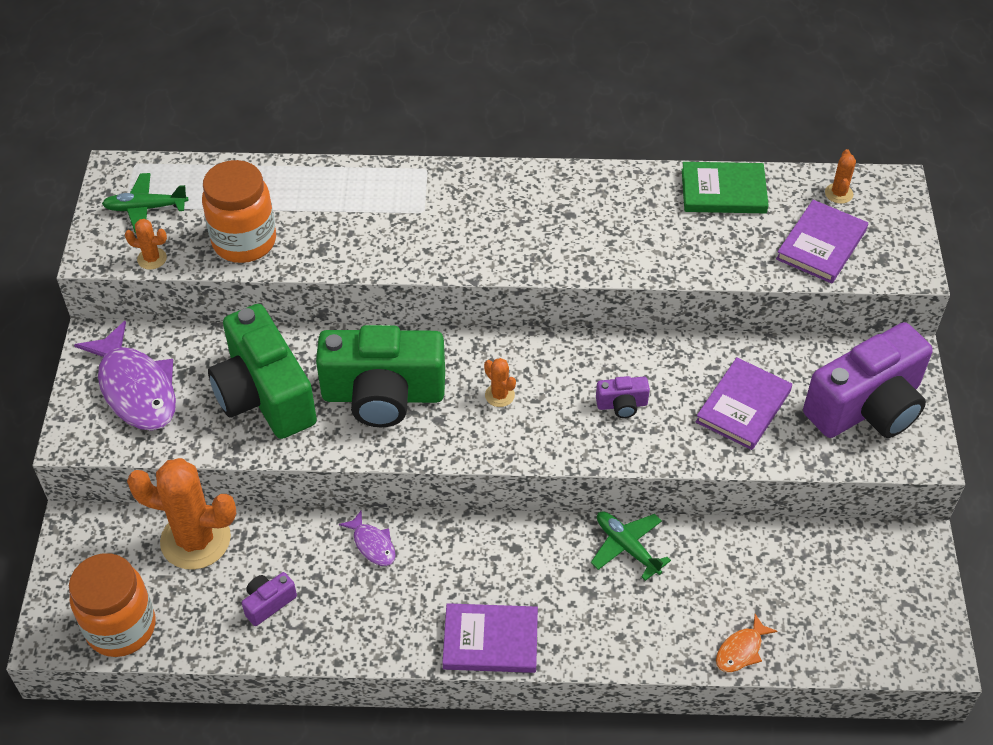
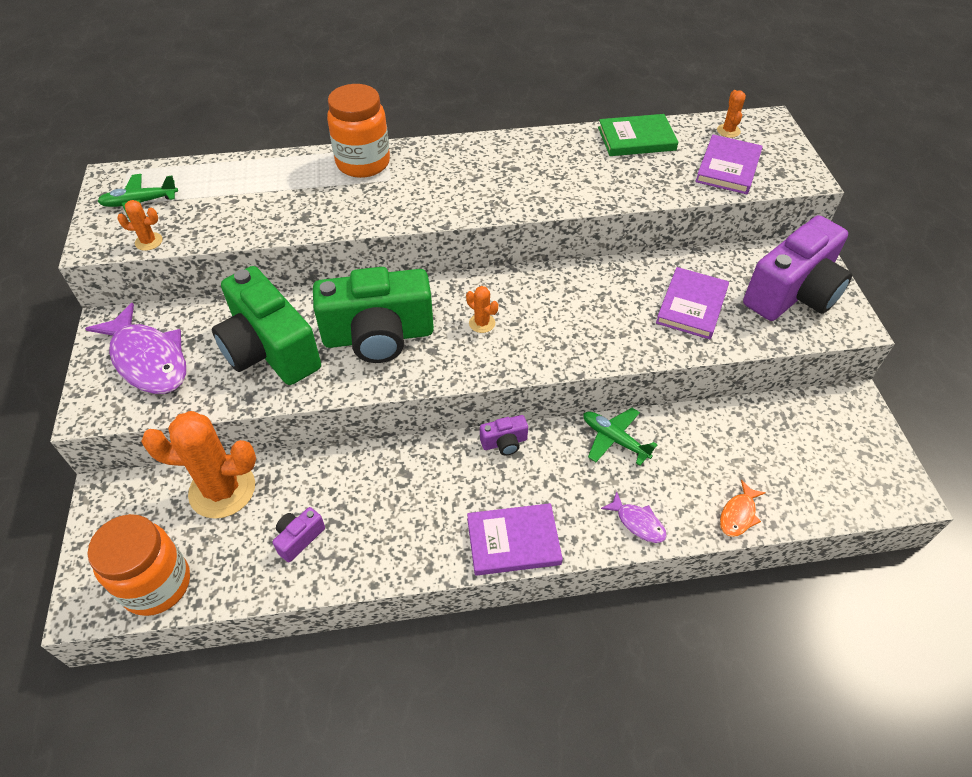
camera: 10 degrees left, 0 degrees up
(244, 242) = (233, 219): orange jar -> orange jar (363, 163)
(372, 544) = (388, 470): purple fish -> purple fish (638, 522)
(622, 405) = (589, 317): purple camera -> purple camera (504, 442)

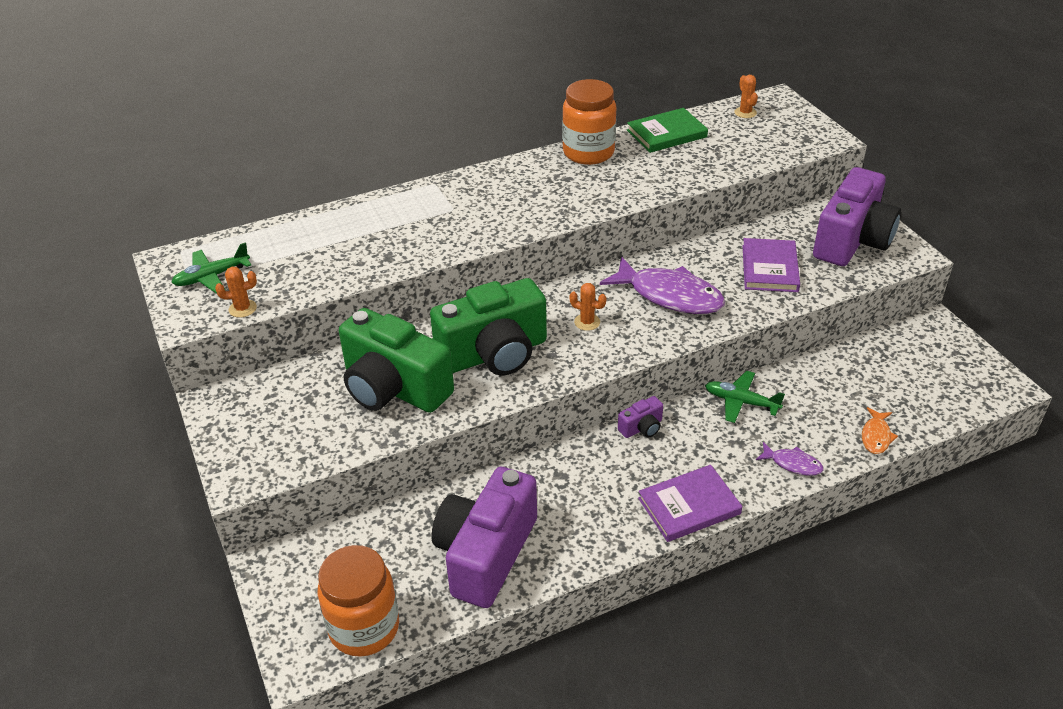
camera: 15 degrees left, 10 degrees down
(148, 360) = (274, 423): purple fish -> purple fish (670, 295)
(222, 490) = (387, 532): orange cactus -> none
(299, 538) = (486, 554): purple camera -> purple camera, size x2.42
(363, 163) = (419, 200): orange jar -> orange jar (588, 153)
(728, 168) = (759, 143): purple book -> none

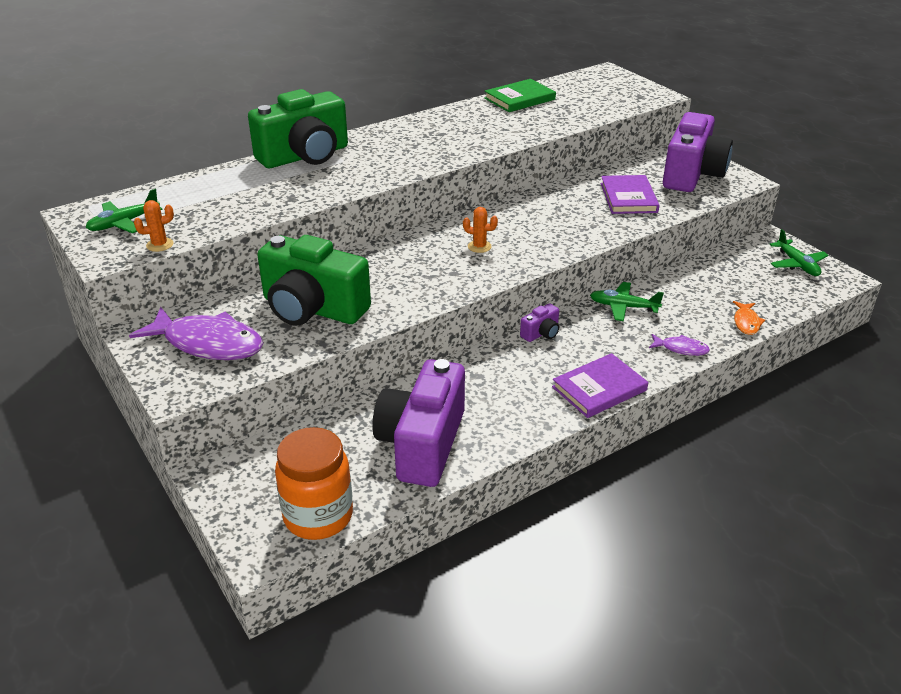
camera: 10 degrees left, 5 degrees down
(494, 353) = (401, 276): green camera -> green camera (305, 156)
(588, 153) = (455, 115): orange jar -> none
(670, 295) = (547, 222): purple fish -> purple fish (208, 343)
(745, 113) = (582, 82): orange cactus -> none
(957, 362) = (797, 264): none -> green plane

